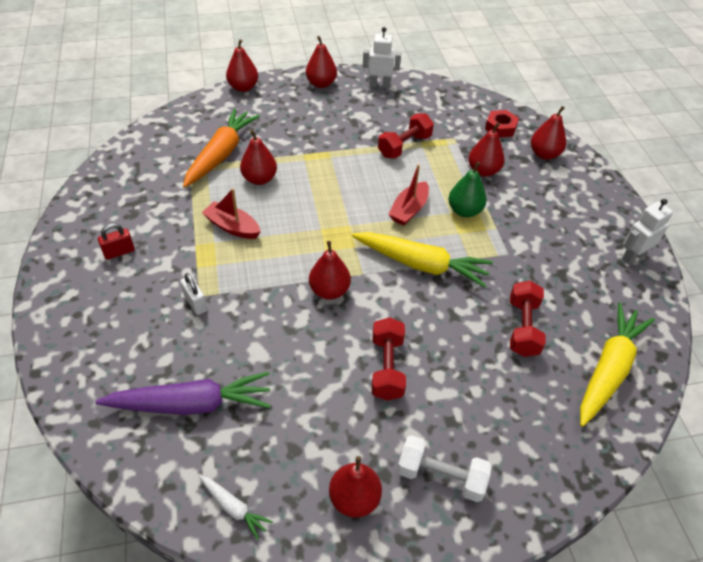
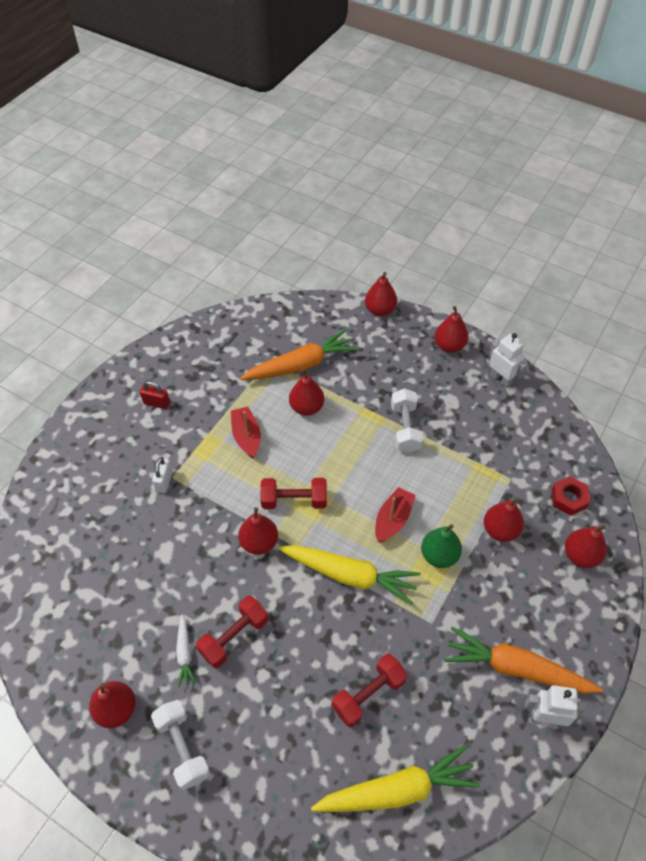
camera: 45 degrees right, 5 degrees up
(191, 404) = (92, 555): purple carrot -> none
(234, 507) = (48, 648): white carrot -> white carrot (185, 653)
(350, 149) = (405, 428): none -> white dumbbell
(404, 146) = (455, 456): red dumbbell -> red dumbbell (294, 500)
(409, 210) = (393, 519): red boat -> red boat turned 135 degrees clockwise
(421, 264) = (349, 575): yellow carrot -> yellow carrot turned 45 degrees counterclockwise
(586, 241) = (516, 668): none -> orange carrot

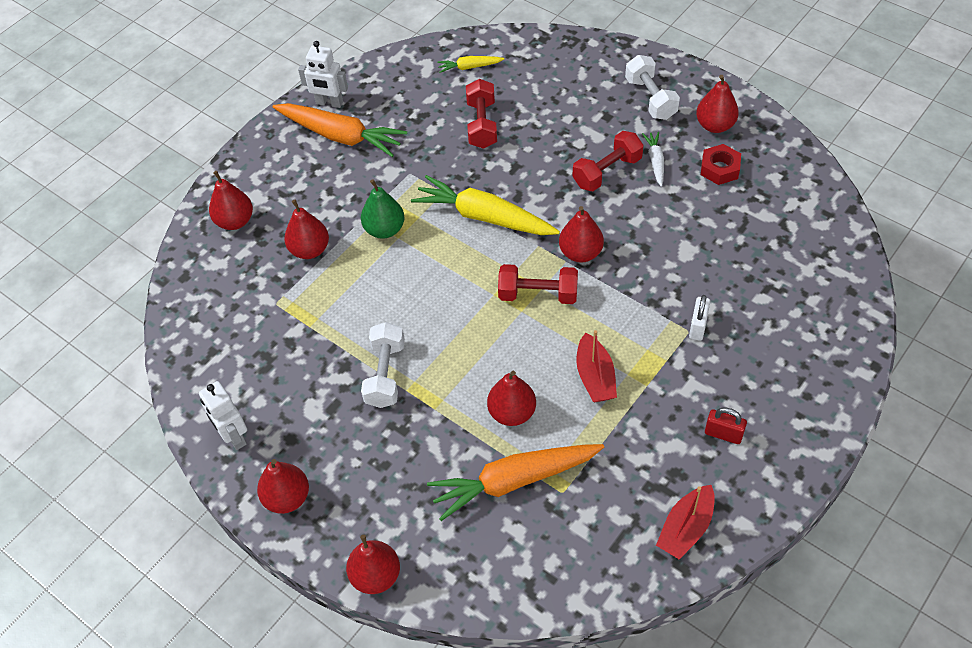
camera: 170 degrees left, 0 degrees up
(368, 695) = (482, 124): red dumbbell -> red dumbbell turned 60 degrees counterclockwise
(393, 519) = (426, 267): red boat -> red boat (685, 528)
(396, 790) = (469, 67): yellow carrot -> yellow carrot, size x0.48
(568, 498) = (219, 277): red nut -> red nut (720, 169)

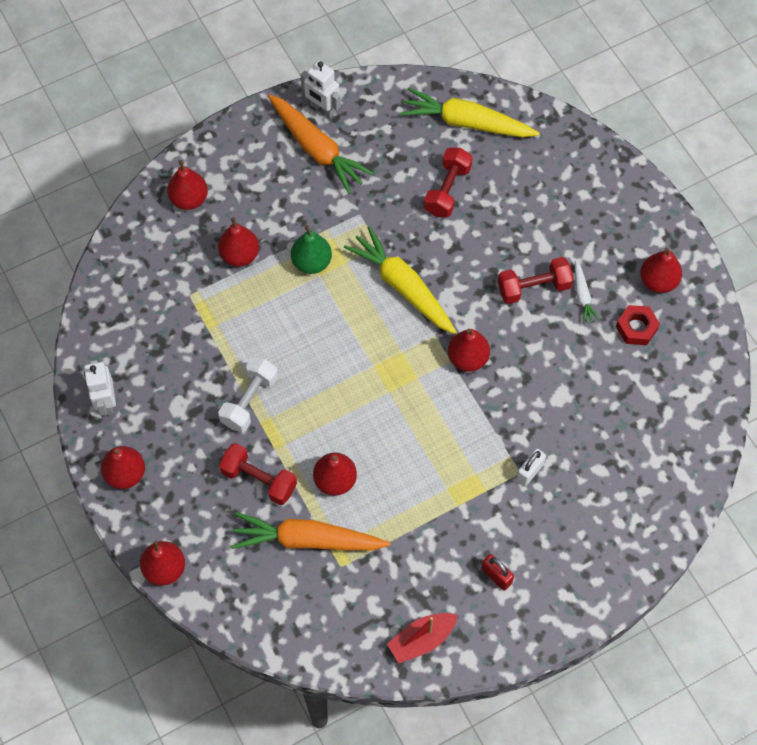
camera: 20 degrees right, 10 degrees up
(469, 67) = (467, 123): yellow carrot -> yellow carrot, size x2.07
(538, 294) = (411, 382): red dumbbell -> red dumbbell (259, 480)
(595, 377) = (419, 479): red boat -> none
(650, 98) = (615, 227): white dumbbell -> none
(655, 162) = (582, 296): white carrot -> white carrot turned 150 degrees clockwise

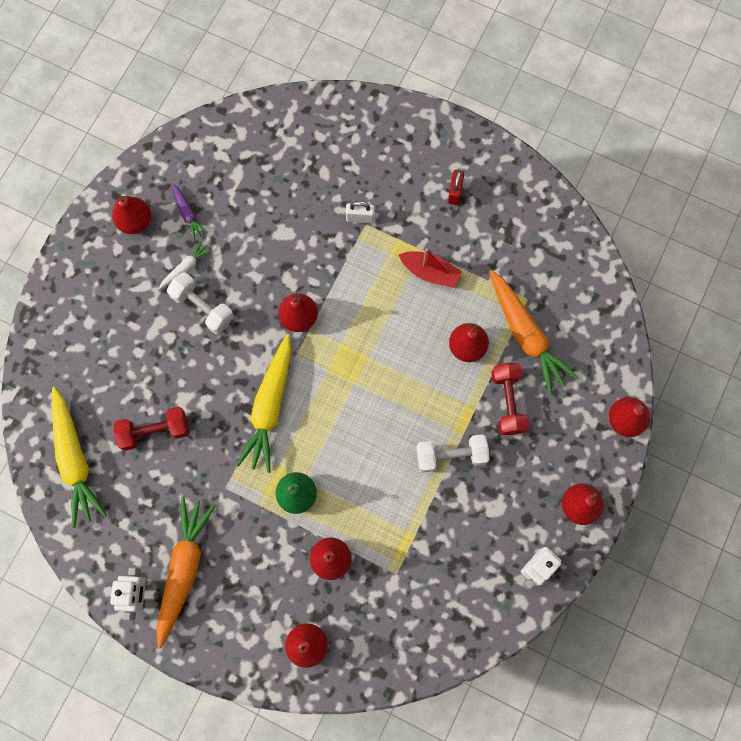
camera: 125 degrees left, 10 degrees up
(422, 640) = (536, 211): red boat -> red boat (430, 272)
(533, 288) = (203, 308): red dumbbell -> white dumbbell
(636, 328) = (188, 214): red nut -> purple carrot

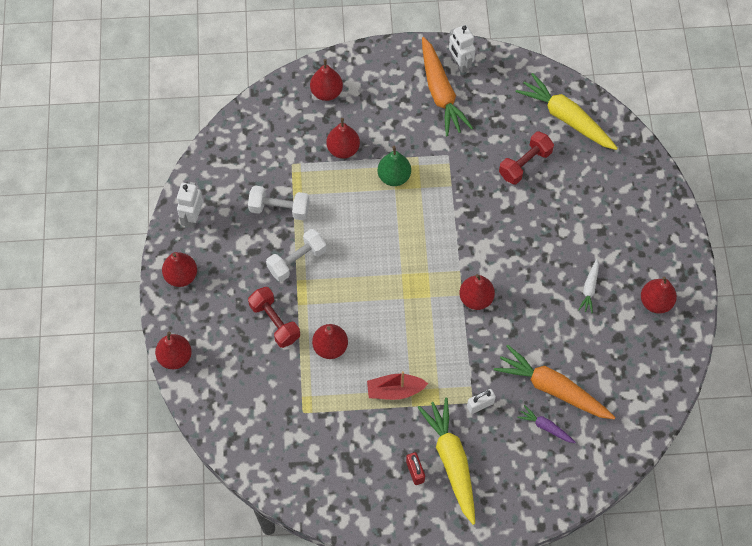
camera: 150 degrees right, 10 degrees down
(188, 214) = (620, 331): purple carrot -> purple carrot (546, 427)
(203, 308) = (554, 266): white dumbbell -> white dumbbell (279, 209)
(270, 406) = (453, 224): yellow carrot -> yellow carrot (451, 461)
(526, 334) = (288, 382): orange carrot -> orange carrot (553, 389)

